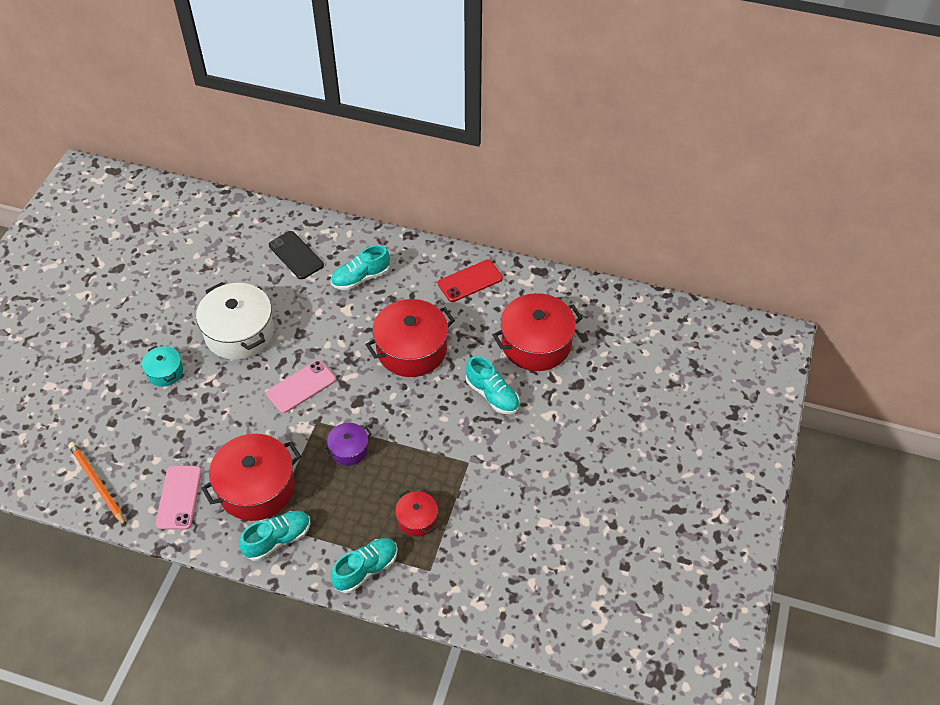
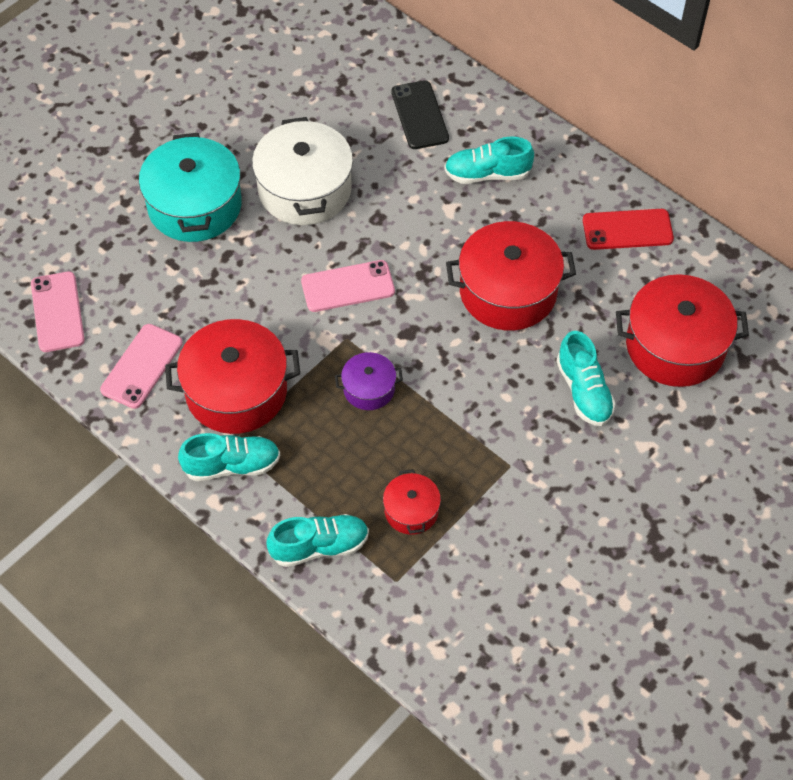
camera: 25 degrees right, 5 degrees up
(97, 484) = (57, 312): orange pencil -> pink phone
(165, 372) = (194, 205): turquoise pot -> turquoise pot, size x1.96

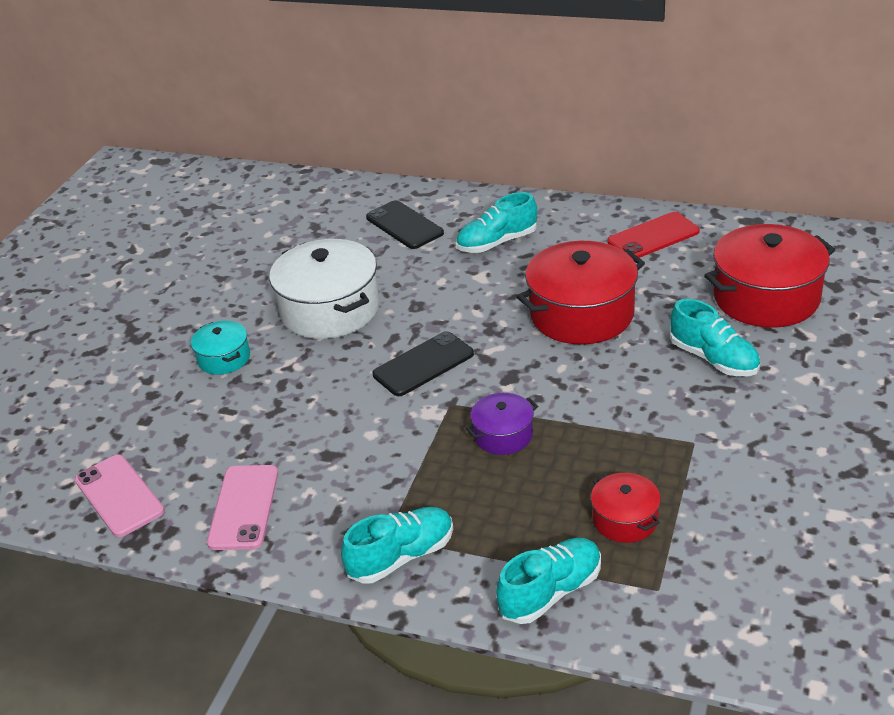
camera: 20 degrees left, 20 degrees down
(194, 205) = (224, 358): turquoise pot -> turquoise pot, size x0.51
(236, 391) = (364, 489): red pot -> none
(348, 286) = (423, 364): pink phone -> black phone

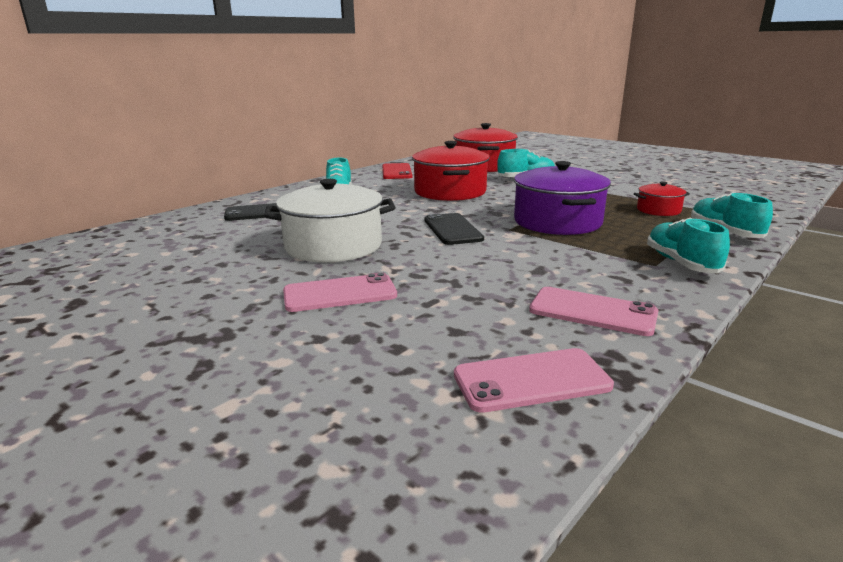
camera: 70 degrees left, 15 degrees down
(224, 358) = (340, 293): turquoise pot -> pink phone
(503, 435) = (557, 222): purple pot -> purple pot, size x1.96

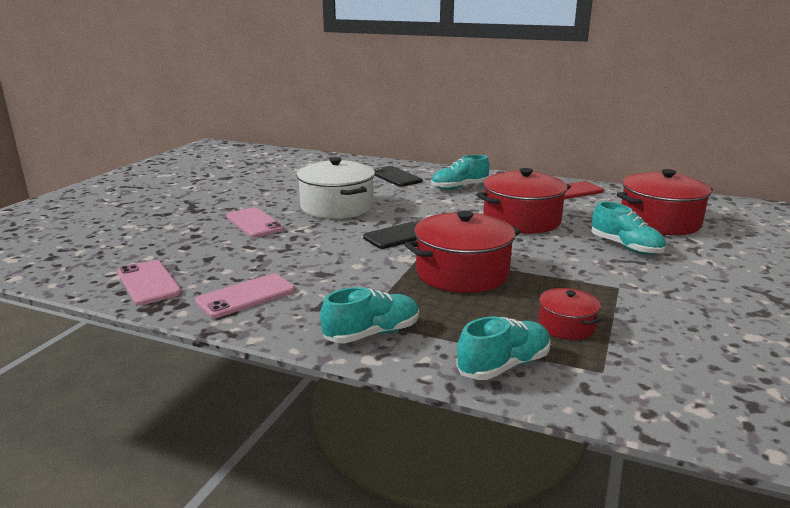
camera: 70 degrees right, 0 degrees up
(557, 222) = (462, 273): purple pot -> red pot
(592, 312) = (246, 296): pink phone -> pink phone turned 45 degrees clockwise

